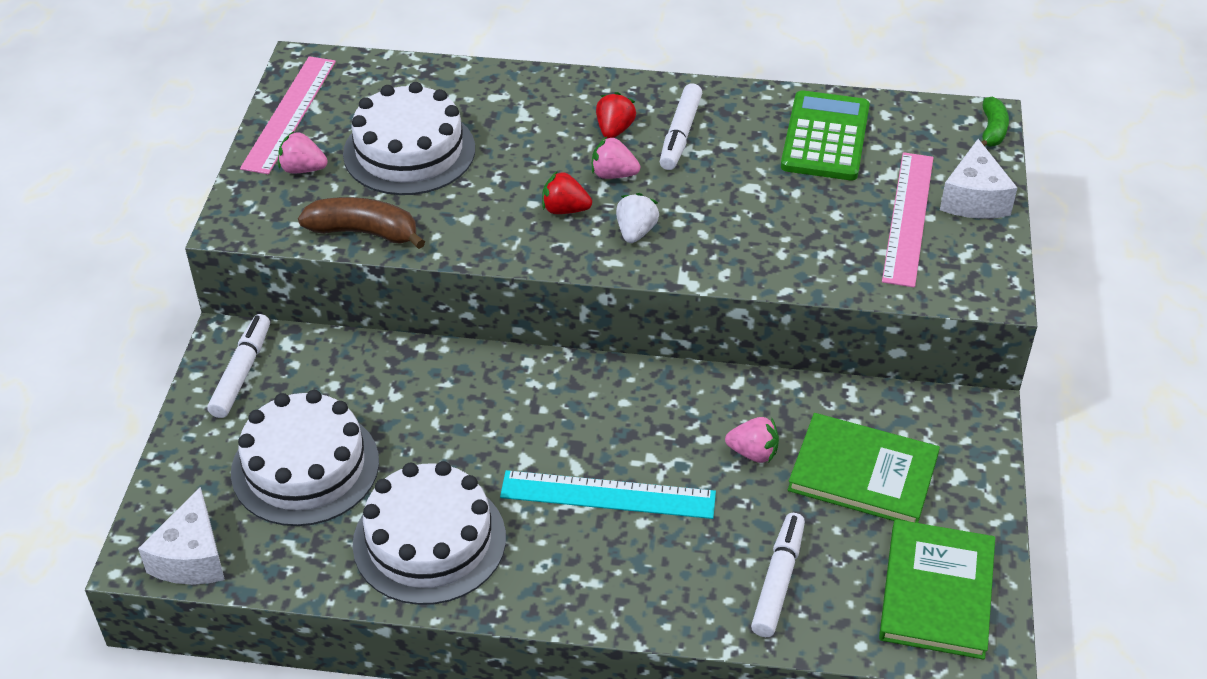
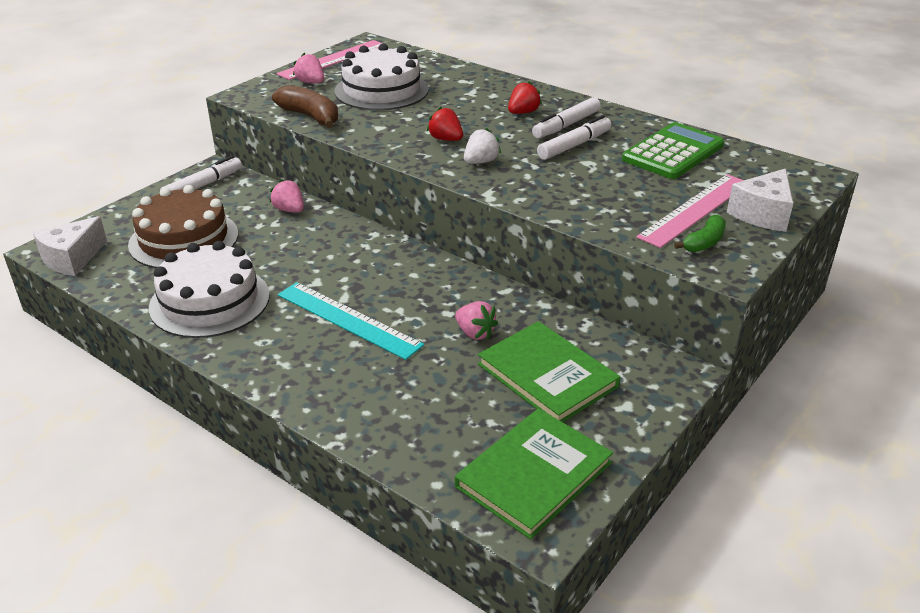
camera: 30 degrees right, 10 degrees down
(305, 467) = (184, 239): white cake -> brown cake
(613, 174) = (498, 132): pink strawberry -> pink strawberry (289, 210)
(778, 581) = (414, 415): white marker -> white marker (574, 145)
(992, 130) = (816, 182): green banana -> green banana (704, 242)

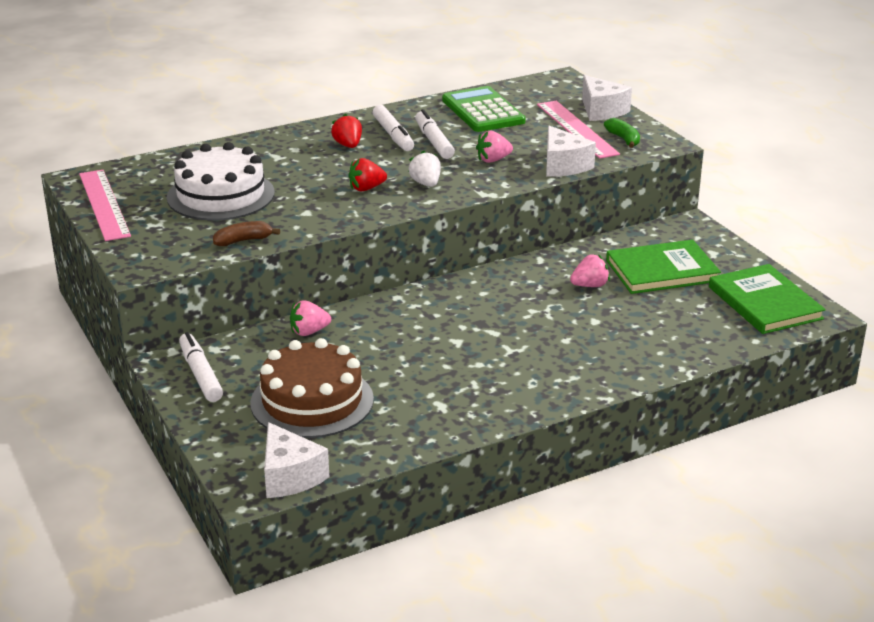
camera: 65 degrees left, 5 degrees down
(210, 301) = (445, 401): white cake -> none
(310, 117) = (243, 240): brown banana -> brown banana, size x0.63
(311, 82) = (153, 226): pink strawberry -> pink strawberry (493, 160)
(348, 319) = (529, 336): turquoise ruler -> none
(595, 221) = (563, 165): none -> white cheese

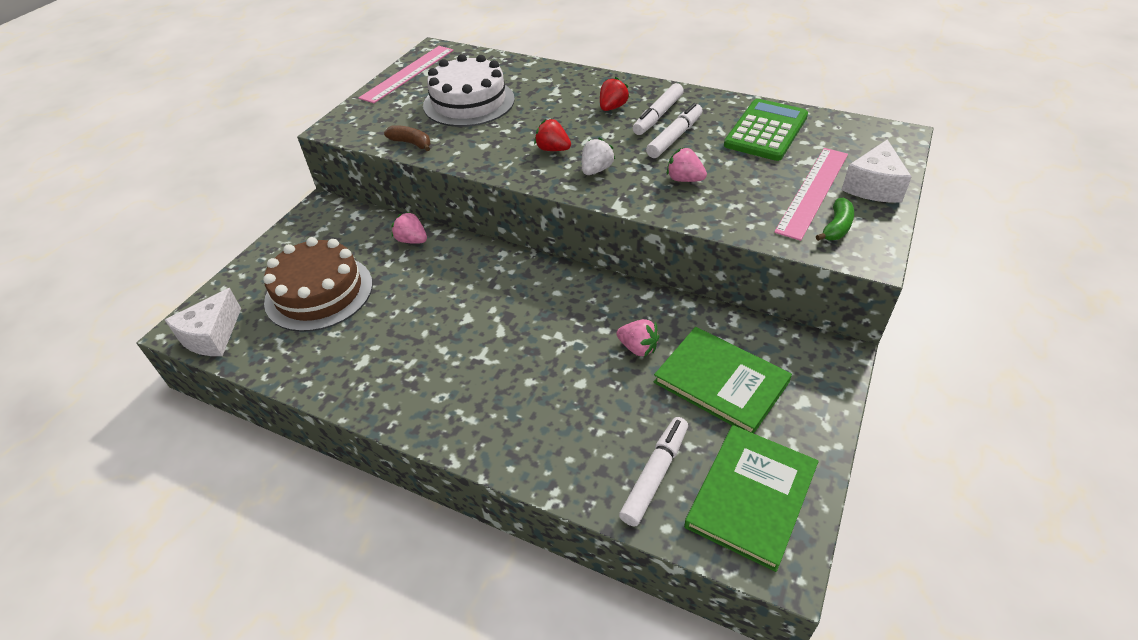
camera: 55 degrees right, 15 degrees up
(200, 374) = (316, 227): white marker -> white marker (654, 475)
(563, 165) = (729, 220): white cheese -> none

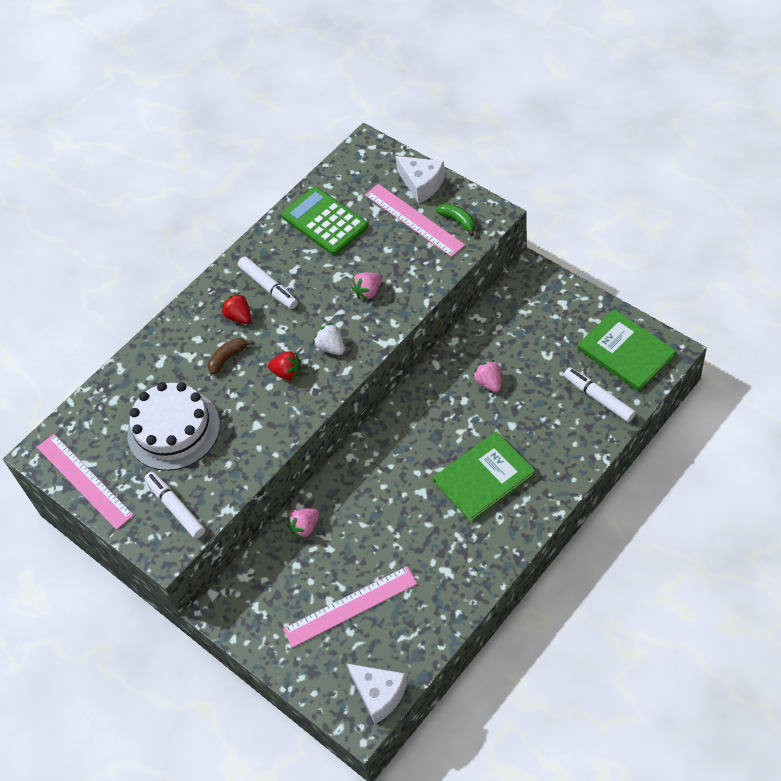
camera: 70 degrees left, 10 degrees up
(319, 292) = (350, 606): brown cake -> pink ruler
(411, 143) = (227, 484): brown banana -> brown banana (228, 358)
(553, 149) = (287, 373): red strawberry -> red strawberry turned 120 degrees counterclockwise
(638, 348) = (489, 383): pink strawberry -> pink strawberry turned 75 degrees counterclockwise
(674, 137) = (307, 284): white marker -> white marker (176, 508)
(721, 382) = (534, 342): green book -> green book (484, 478)

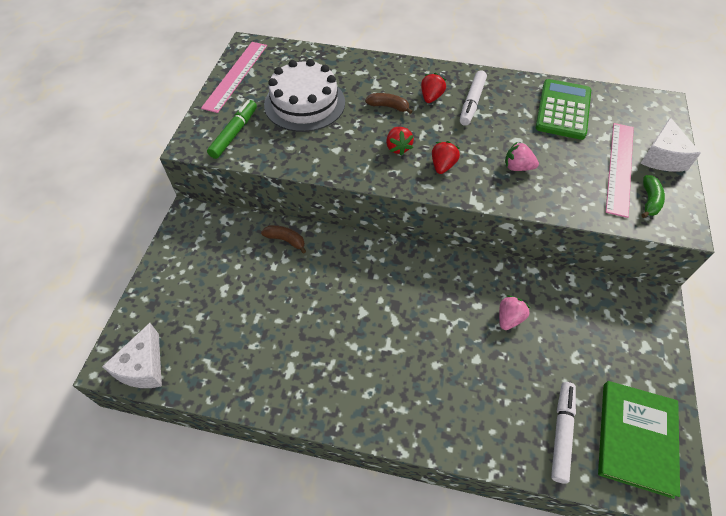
camera: 55 degrees right, 0 degrees up
(176, 508) = (234, 133): white marker -> green marker
(305, 527) = (286, 240): pink strawberry -> brown banana
(331, 347) = (442, 166): white strawberry -> red strawberry
(350, 606) = (224, 306): pink ruler -> none
(484, 478) = (404, 359): green book -> none

